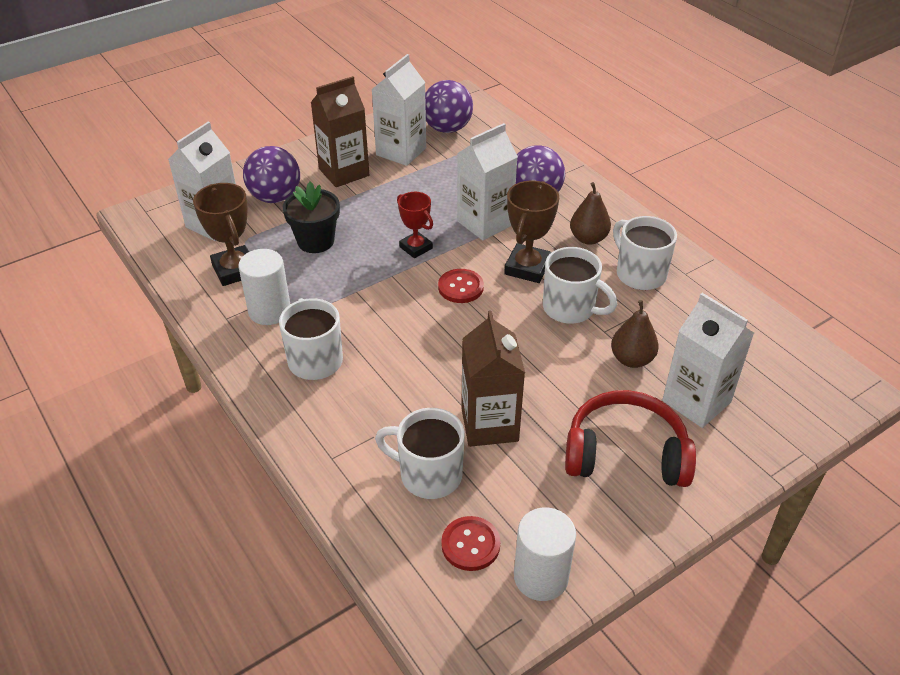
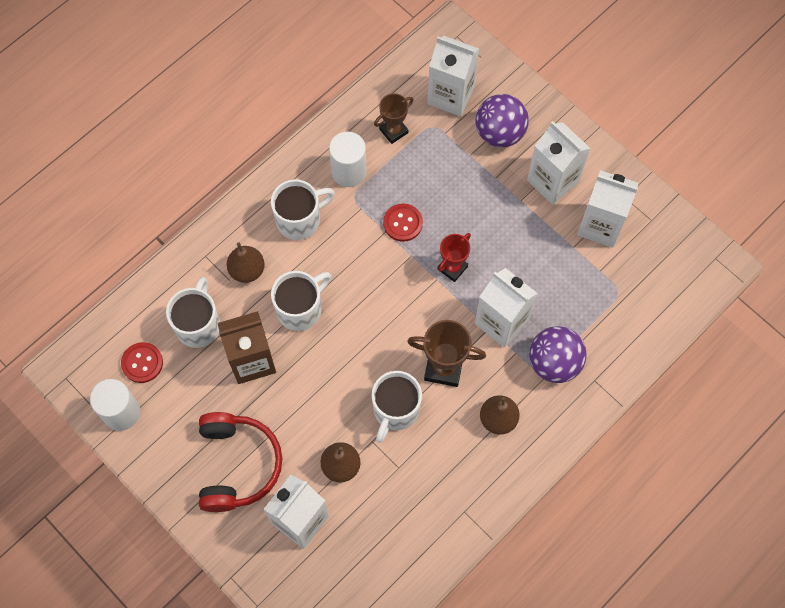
camera: 80 degrees right, 25 degrees up
(235, 270) = (393, 131): brown trophy -> brown trophy, size x0.66
(315, 241) = (444, 183): black flower pot -> none
(344, 172) = (552, 181): brown carton -> white carton
(366, 416) = (247, 270): none -> brown pear
(447, 129) = (654, 262): purple ball -> none
(460, 287) = (406, 314): red button -> red button (403, 223)
(639, 274) = (455, 469): white mug -> white mug (300, 309)

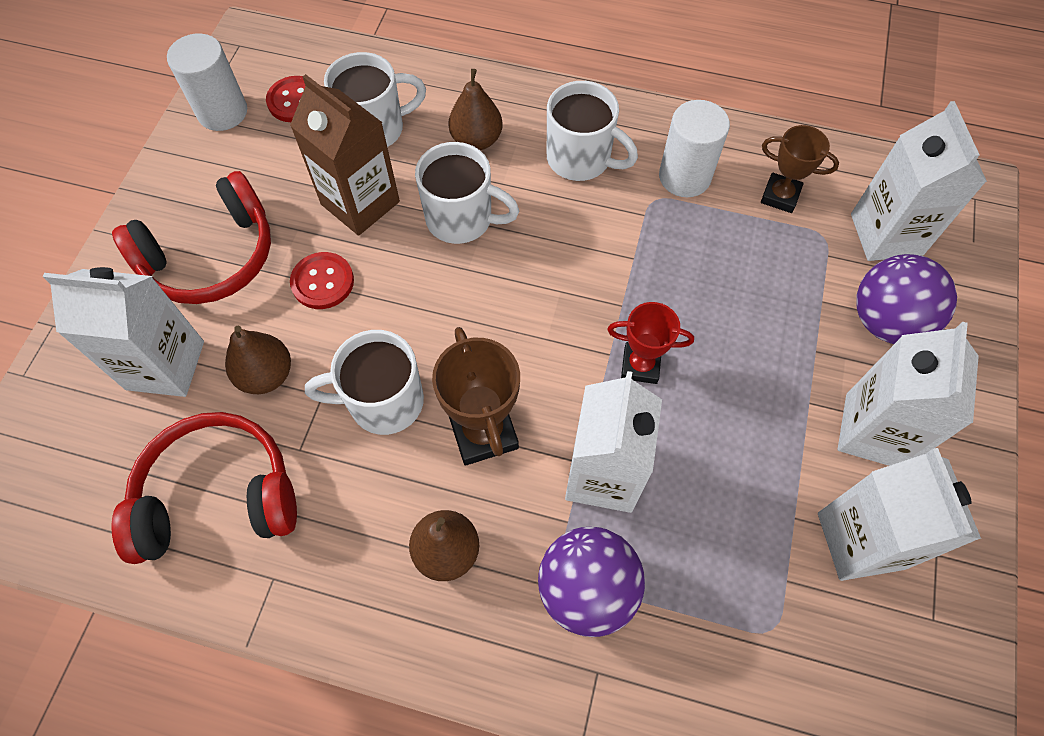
camera: 60 degrees right, 5 degrees down
(401, 521) = (218, 496): none -> red headphones
(403, 223) = (660, 272): red button -> red button (322, 282)

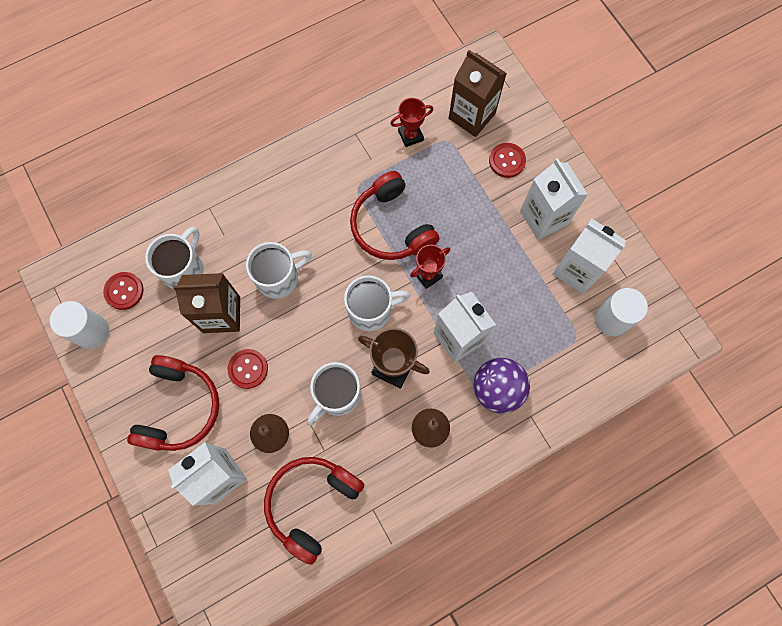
camera: 45 degrees left, 10 degrees up
(476, 140) = (242, 230): brown pear -> none
(580, 159) = (303, 196): white mug -> white mug (371, 310)
(651, 273) = (391, 226): none -> red headphones
(684, 177) = (359, 163): white cylinder -> white cylinder (611, 319)
(780, 196) = (410, 136): brown trophy -> red trophy
(886, 234) = (472, 116): white carton -> brown carton
(886, 321) = (507, 161): purple ball -> red button

